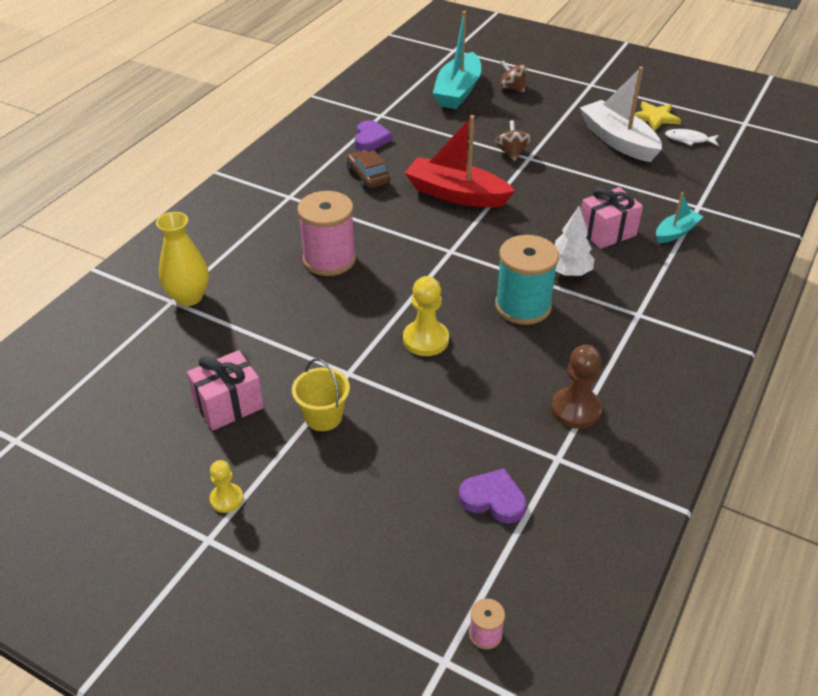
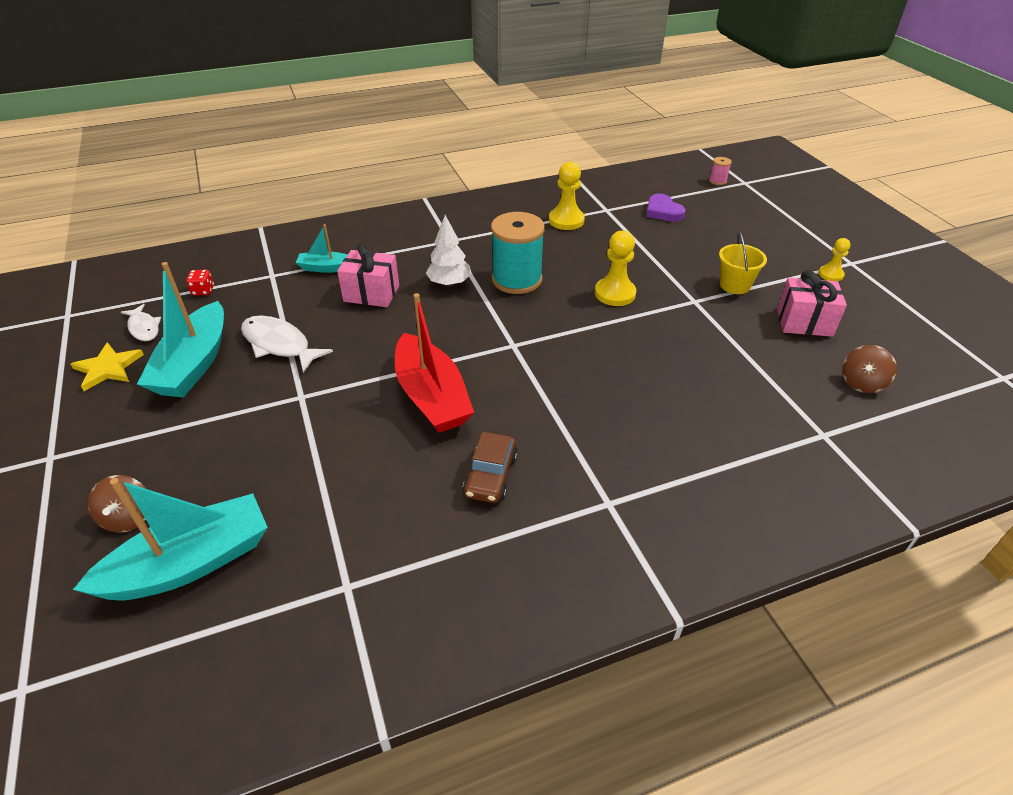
camera: 140 degrees left, 0 degrees up
(189, 297) = (803, 429): yellow vase -> none
(329, 259) = (631, 395): pink spool -> none
(371, 139) = (416, 542): purple heart -> none
(512, 153) = (306, 412): brown spinning top -> brown spinning top (862, 383)
(576, 409) = (566, 220): brown pawn -> yellow pawn
(595, 172) = (279, 344): none -> white fish
(618, 141) = (194, 364): white boat -> turquoise boat
(712, 173) = (203, 291): none -> red dice

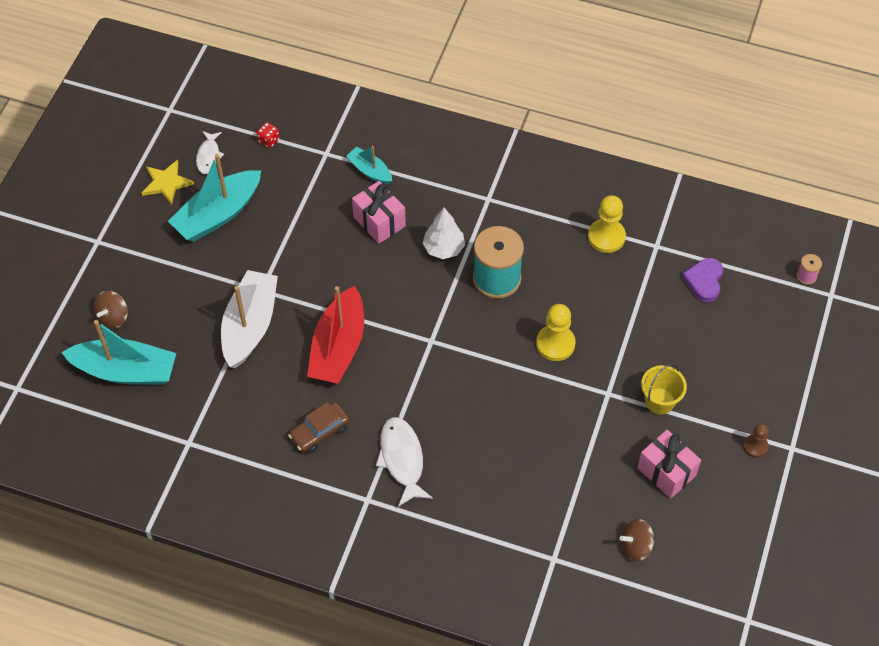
camera: 40 degrees right, 15 degrees up
(279, 344) = (281, 232): white fish -> white fish (402, 459)
(317, 431) = (250, 326): none -> white boat
(830, 274) = (755, 446): yellow pawn -> brown pawn

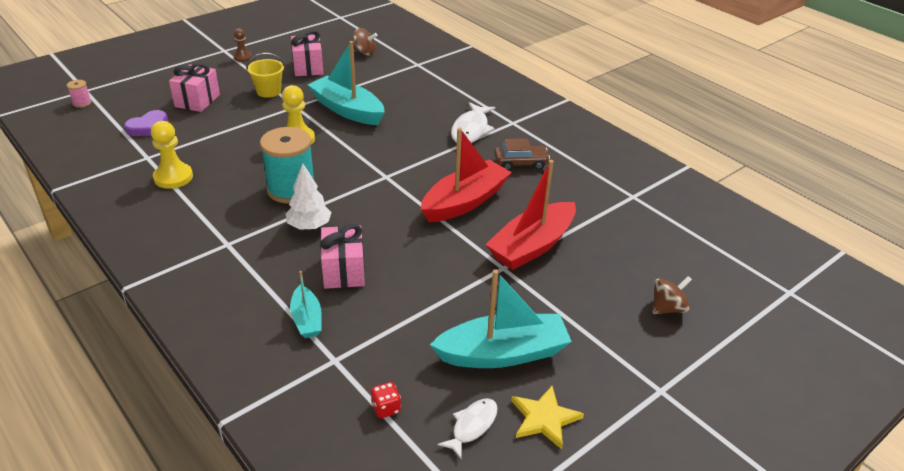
camera: 150 degrees left, 20 degrees down
(125, 371) = (671, 262): turquoise boat -> turquoise boat (347, 110)
(250, 326) = (532, 246): white boat -> red boat
(709, 343) = (197, 101): none -> pink gift

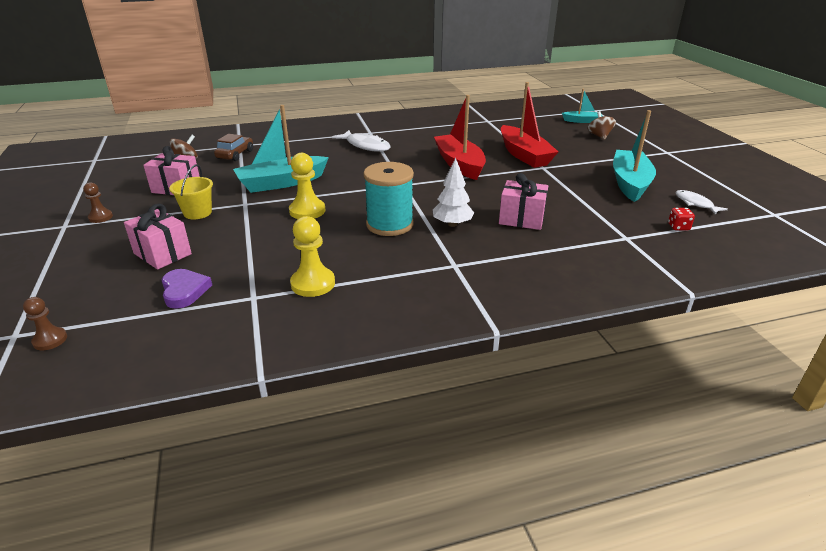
camera: 65 degrees left, 5 degrees down
(82, 103) = (50, 340): pink spool -> brown pawn
(307, 319) = (576, 242): turquoise boat -> turquoise boat (582, 121)
(520, 163) = (425, 140): brown car -> brown car (235, 154)
(544, 418) = (688, 183): yellow star -> none

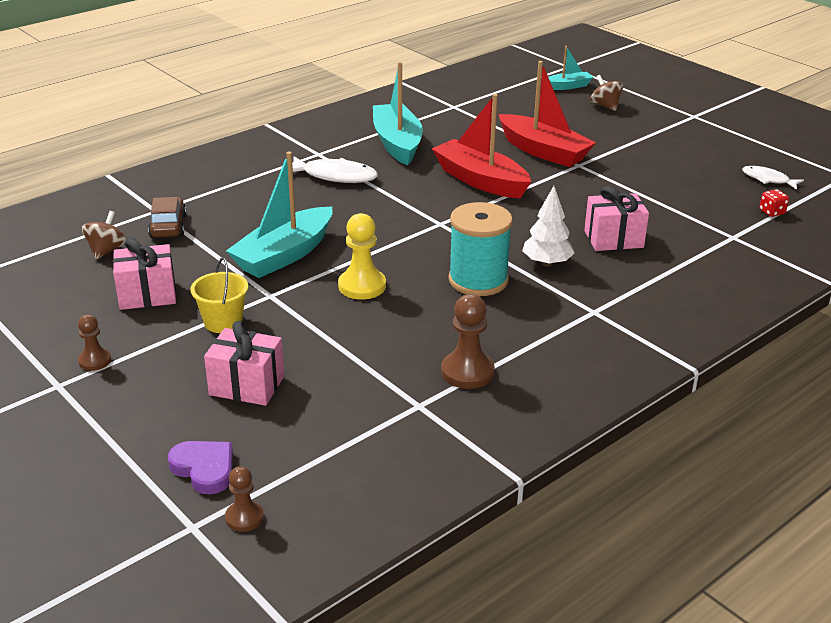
camera: 25 degrees left, 0 degrees up
(184, 291) = (331, 420): purple heart -> purple heart (204, 469)
(313, 283) = (467, 372): yellow pawn -> brown pawn
(629, 183) = (686, 167): turquoise boat -> turquoise boat (397, 143)

